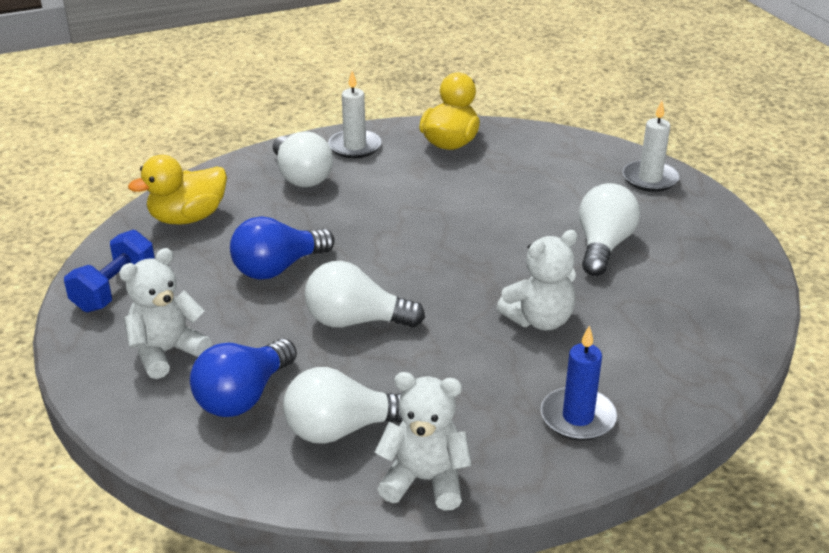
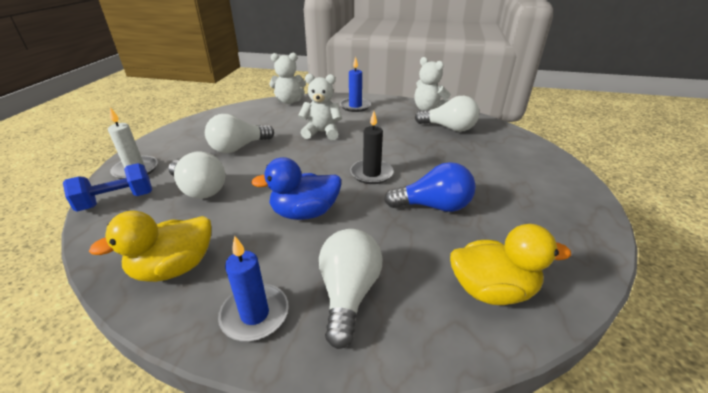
camera: 145 degrees left, 0 degrees up
(114, 289) = (569, 237): blue dumbbell -> blue dumbbell (117, 201)
(167, 352) = (529, 182): white teddy bear -> white teddy bear (289, 101)
(243, 396) = (489, 150): blue light bulb -> none
(354, 147) = (255, 314): white candle -> blue candle
(356, 321) = (409, 160): white light bulb -> white light bulb (199, 190)
(386, 280) = (371, 174): none -> black candle
(406, 211) = (304, 213): none -> blue duck

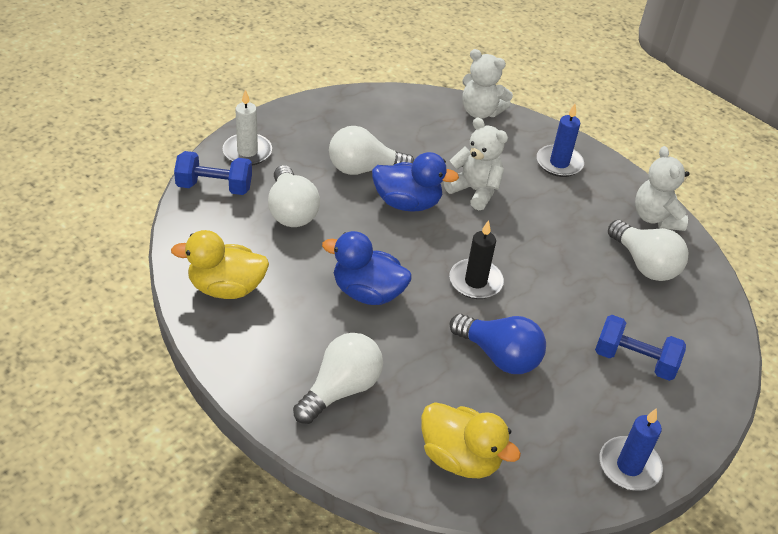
camera: 30 degrees right, 10 degrees up
(255, 314) = (261, 363): blue candle -> blue candle (629, 466)
(285, 153) = (407, 203): none -> blue duck
(505, 170) = (634, 360): none -> blue dumbbell

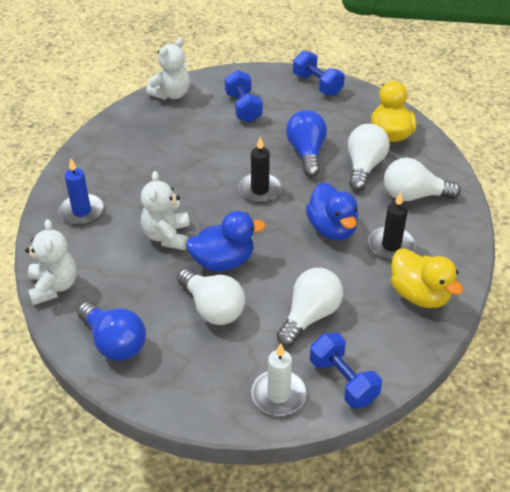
camera: 125 degrees left, 0 degrees up
(299, 315) = (391, 246): none -> black candle
(390, 111) = (114, 342): none -> blue light bulb
(407, 203) = (223, 261): blue duck -> blue duck turned 105 degrees clockwise
(629, 466) = (317, 85): blue candle -> blue dumbbell
(644, 264) = (153, 133): white light bulb -> white light bulb (364, 167)
(655, 218) = (97, 145): white teddy bear -> white teddy bear (171, 94)

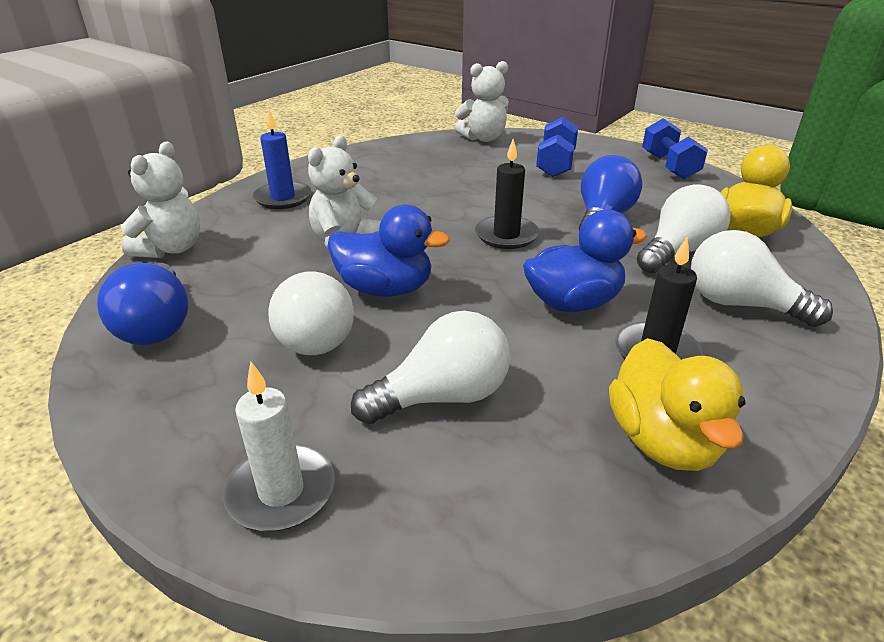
camera: 30 degrees right, 10 degrees down
(332, 229) = (573, 303): blue duck -> blue duck turned 120 degrees counterclockwise
(343, 381) = (408, 522): blue dumbbell -> none

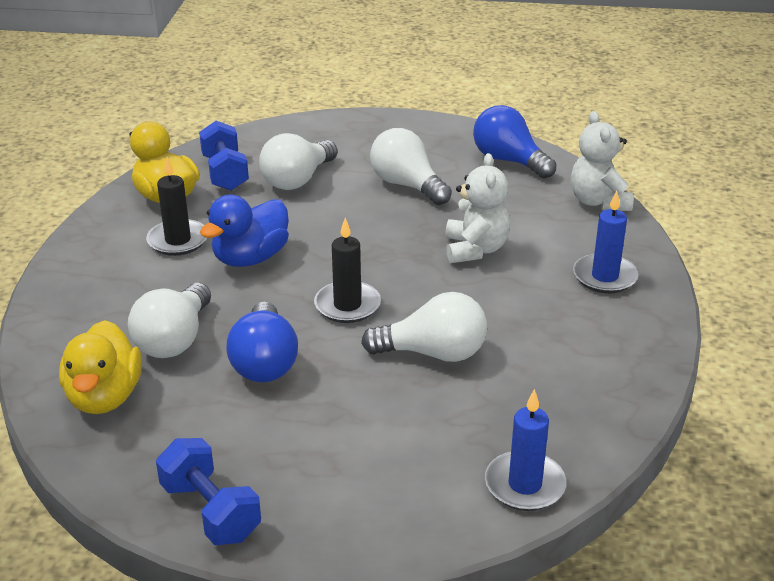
camera: 150 degrees right, 0 degrees up
(281, 491) = (338, 130): white candle -> none
(385, 289) = (398, 224): blue duck -> none
(483, 138) = (525, 485): white teddy bear -> blue candle
(555, 164) = (373, 452): blue dumbbell -> blue dumbbell (225, 173)
(740, 304) = (116, 298): white light bulb -> white light bulb (433, 353)

